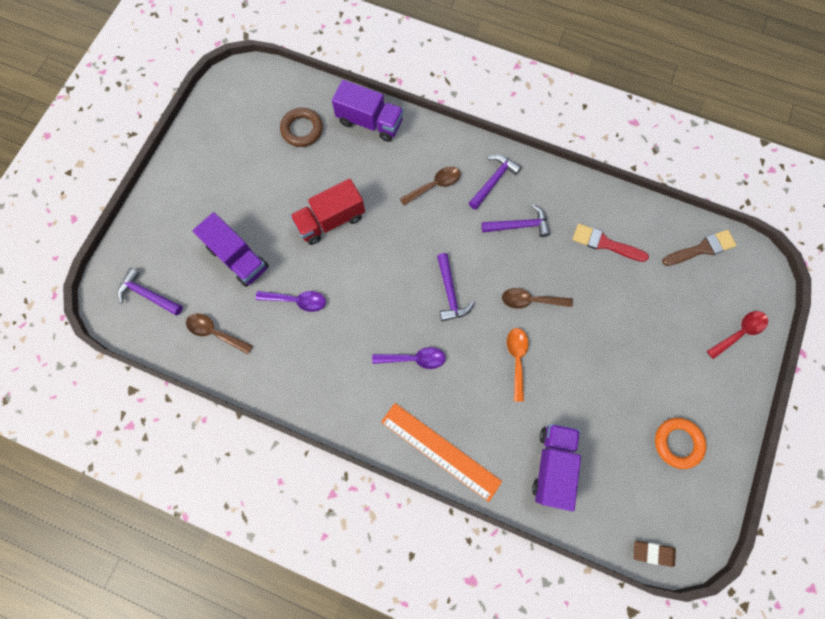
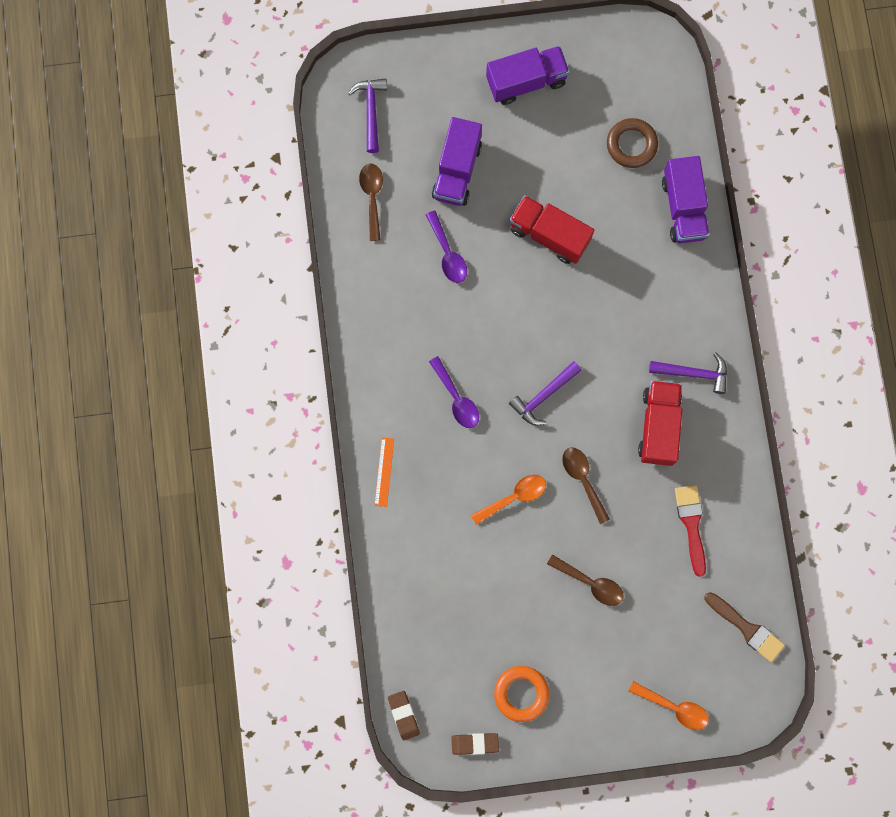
camera: 60 degrees right, 5 degrees up
(434, 185) = (651, 316): brown spoon -> brown spoon (590, 583)
(440, 451) = (384, 472): orange ruler -> orange ruler, size x0.49
(519, 225) = (658, 426): purple hammer -> red truck
(552, 465) = (431, 583): purple truck -> purple truck (526, 81)
(702, 505) = (475, 743): none -> brown eraser
(739, 332) = (674, 707): red spoon -> orange spoon

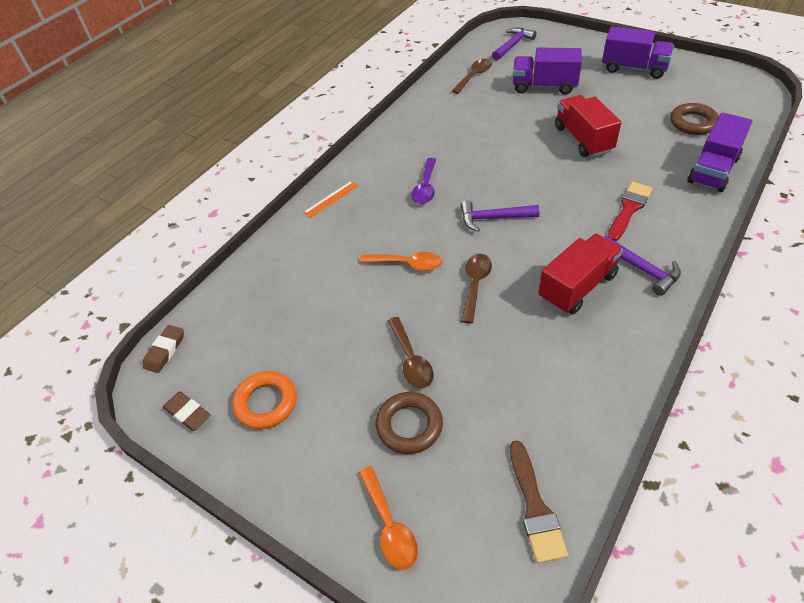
camera: 45 degrees right, 30 degrees down
(447, 253) = (497, 118): purple spoon -> none
(457, 170) = (544, 86): purple truck -> purple truck turned 45 degrees clockwise
(631, 634) = (409, 425): none -> brown ring
(691, 525) = (548, 375): red brush -> red brush (629, 209)

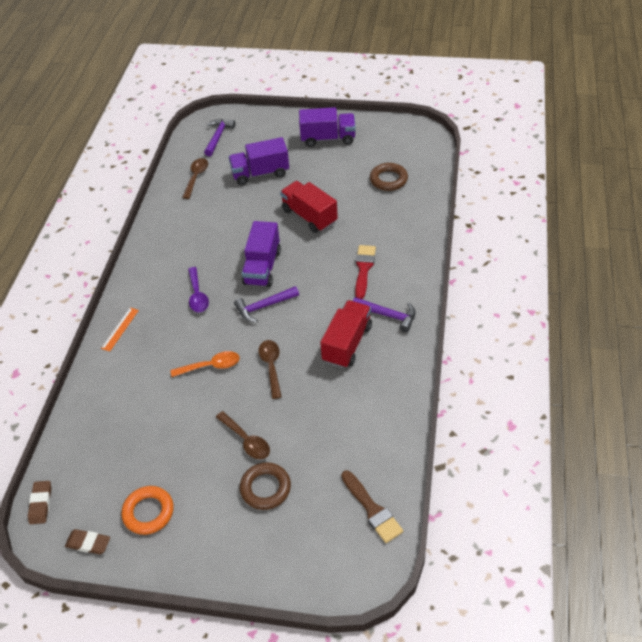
camera: 25 degrees left, 0 degrees up
(390, 526) = (281, 560): orange spoon -> none
(713, 170) = (414, 218): purple truck -> purple truck (262, 267)

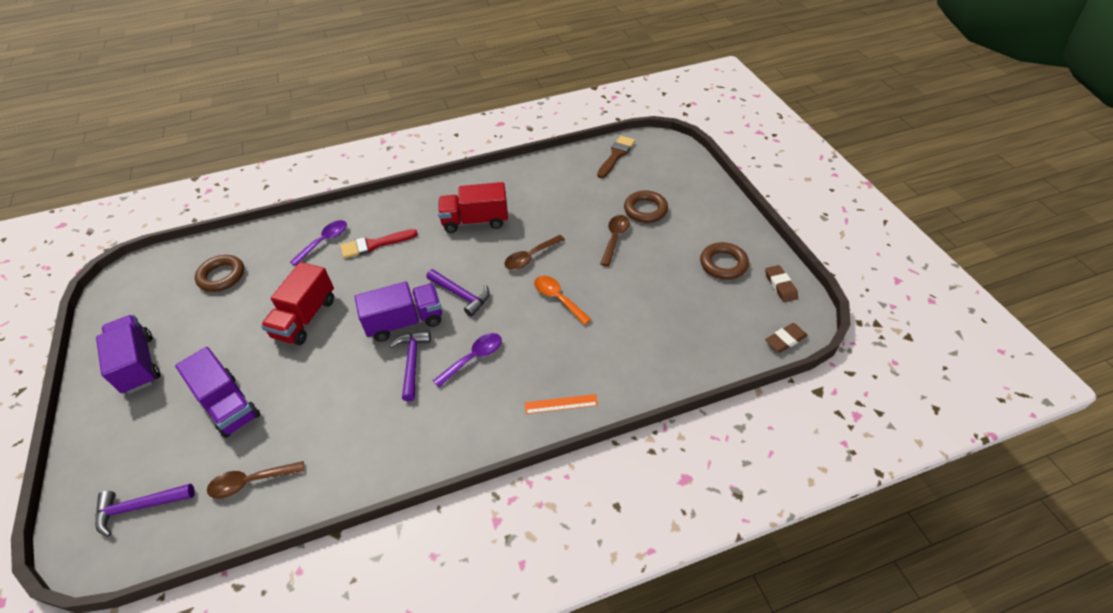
camera: 120 degrees left, 0 degrees up
(148, 512) = (723, 264): orange ring -> brown ring
(388, 315) = (428, 208): purple hammer -> purple hammer (412, 362)
(390, 239) = (324, 241): none -> purple spoon

